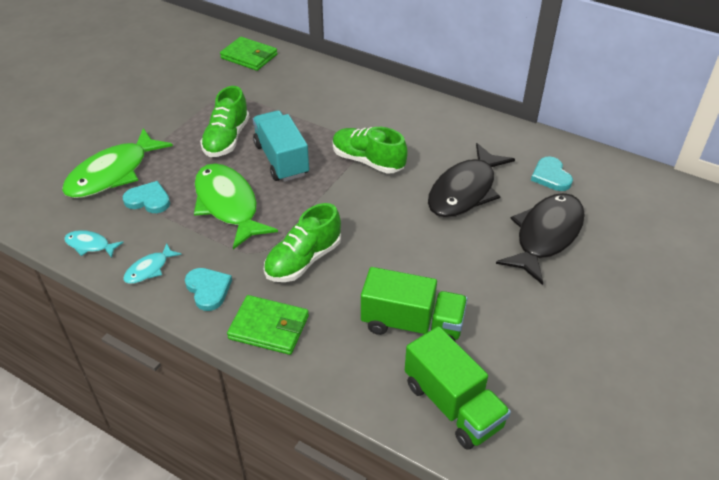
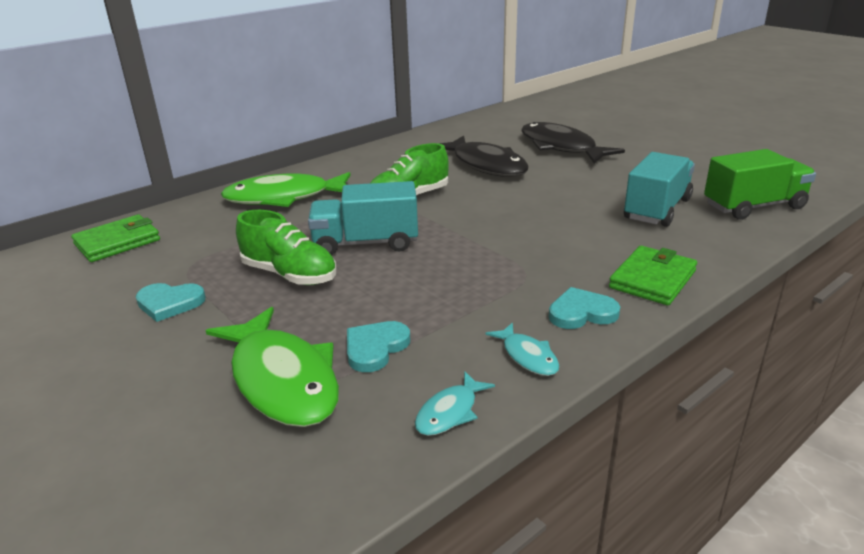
camera: 70 degrees left, 15 degrees down
(228, 205) = (428, 285): green fish -> green fish (284, 198)
(303, 260) = (551, 249): green shoe -> none
(412, 324) = (657, 209): green truck -> turquoise truck
(551, 176) = (487, 135): turquoise heart -> turquoise heart (169, 303)

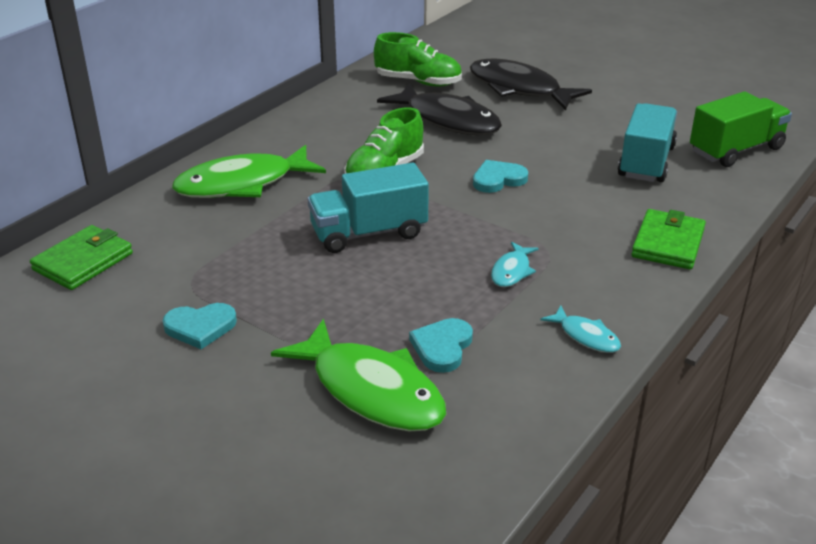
camera: 15 degrees left, 5 degrees up
(289, 275) = (309, 279): green shoe -> green shoe (418, 82)
(450, 412) = (541, 398): turquoise fish -> turquoise fish (512, 271)
(581, 313) = (616, 286): turquoise heart -> turquoise heart (498, 179)

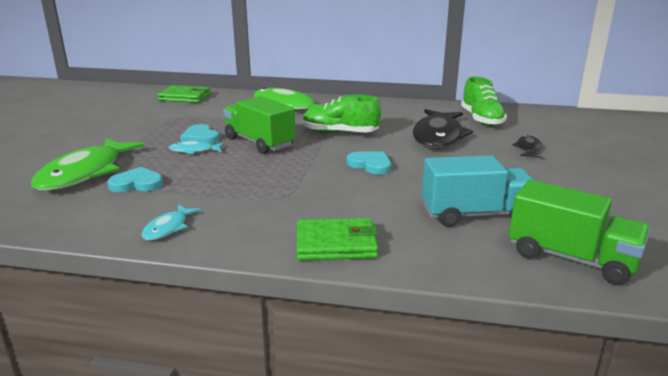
camera: 65 degrees right, 10 degrees down
(200, 327) = (136, 127): turquoise heart -> turquoise heart (200, 137)
(369, 233) = (259, 142): turquoise truck -> green truck
(512, 271) = (243, 189): turquoise fish -> turquoise fish (194, 151)
(519, 89) = (528, 148): black fish -> black fish, size x0.46

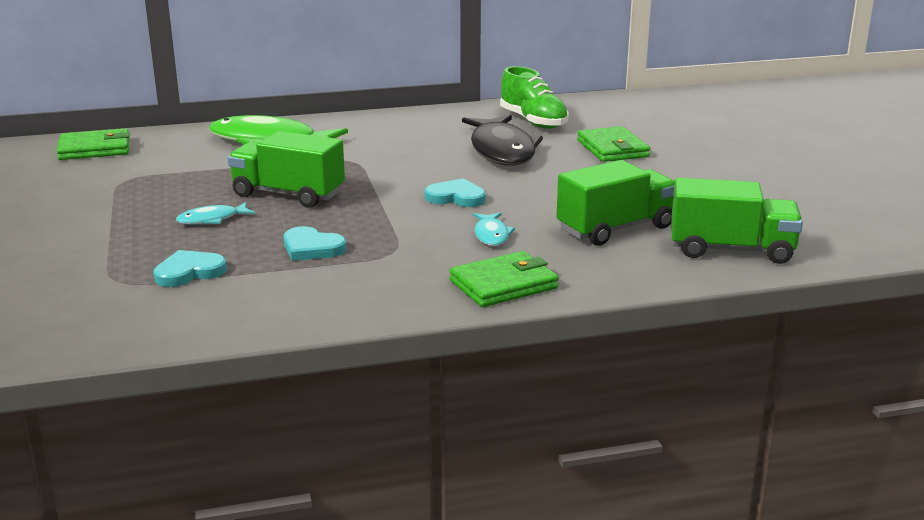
camera: 25 degrees left, 0 degrees up
(85, 173) = (96, 274): green fish -> none
(168, 228) = (298, 309): turquoise fish -> turquoise fish (491, 235)
(200, 137) = (197, 201): turquoise heart -> turquoise heart (312, 248)
(340, 133) = (379, 165): green shoe -> none
(475, 215) = (615, 229): turquoise truck -> green truck
(528, 148) = (612, 149): black fish -> green wallet

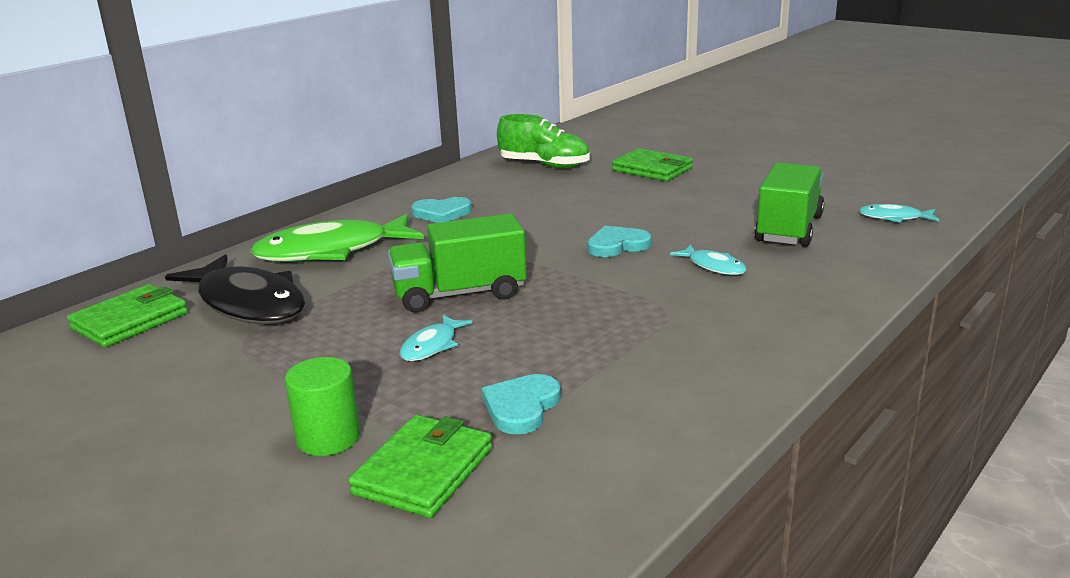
camera: 35 degrees left, 0 degrees up
(70, 248) = (328, 438): none -> green cylinder
(312, 248) = (590, 335): turquoise heart -> turquoise heart (442, 213)
(502, 151) = (570, 195): black fish -> black fish (248, 303)
(503, 284) = (812, 303): green wallet -> green wallet (424, 471)
(731, 250) = (894, 218): green truck -> turquoise fish

